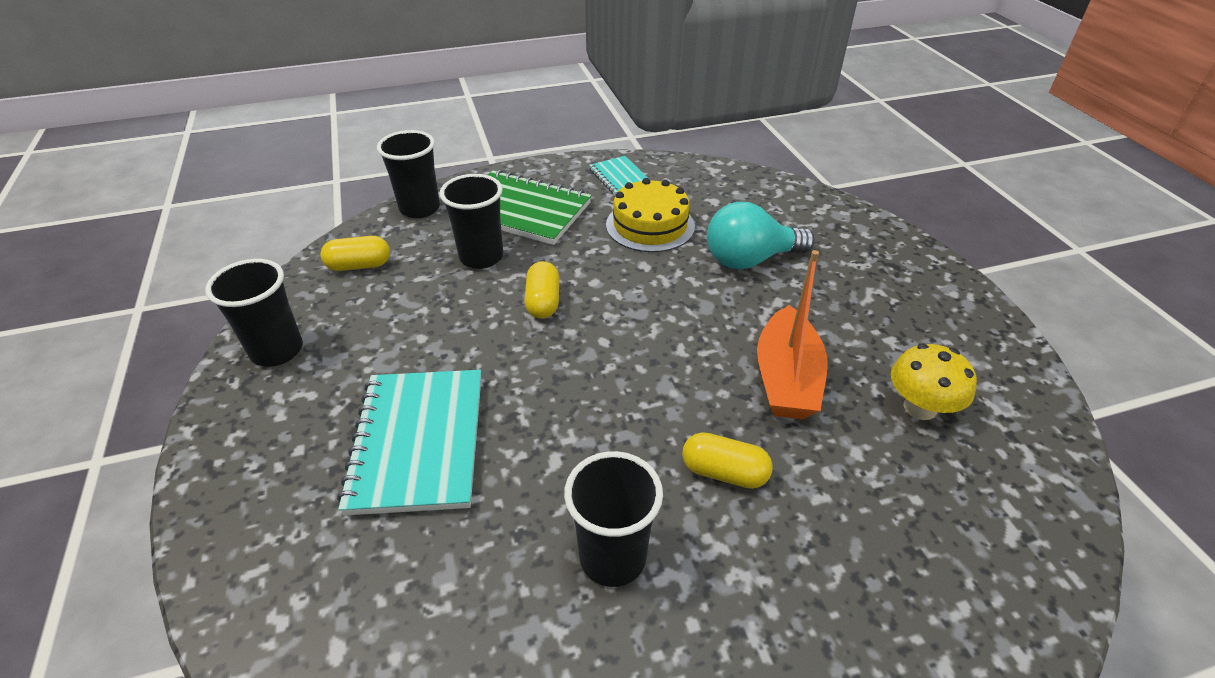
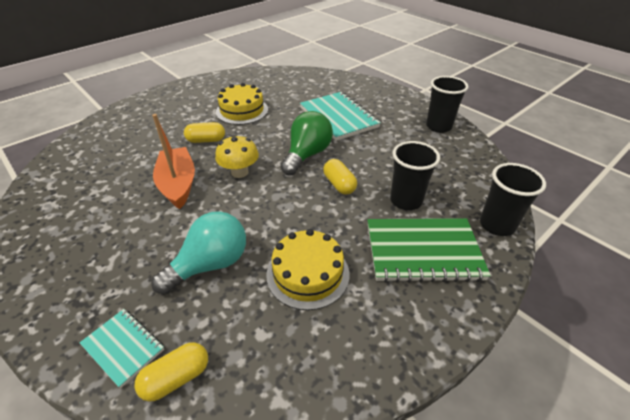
camera: 155 degrees right, 0 degrees up
(359, 265) = (467, 172): yellow capsule -> yellow capsule (176, 378)
(550, 368) = (307, 155): none -> green light bulb
(612, 557) = (242, 110): black cup -> yellow cake
(620, 178) = (375, 334): turquoise notebook -> turquoise notebook (123, 347)
(920, 407) = (101, 191): yellow mushroom -> yellow mushroom (239, 172)

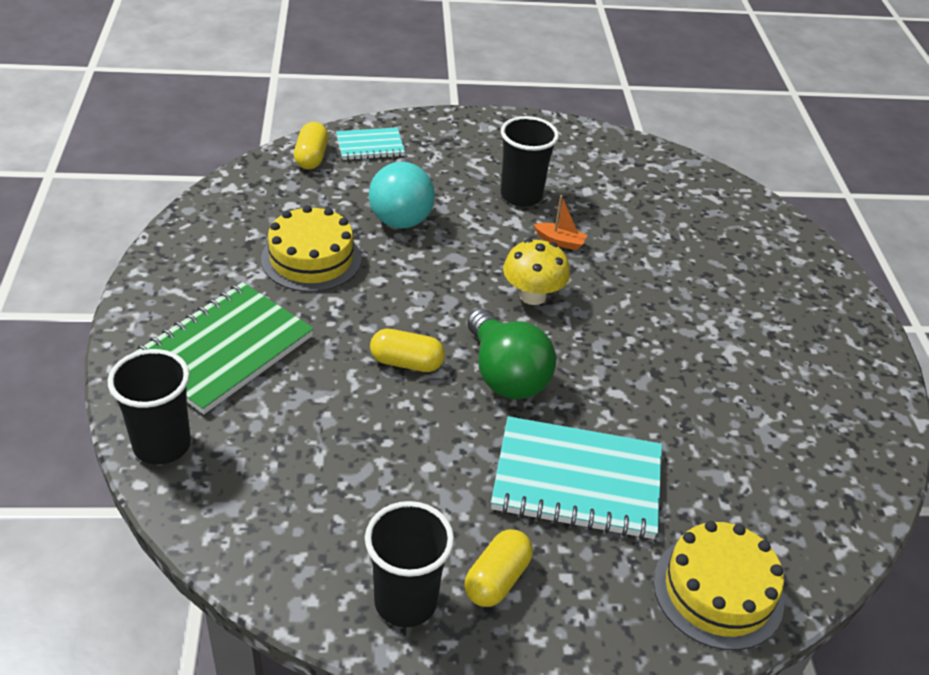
camera: 125 degrees right, 0 degrees up
(178, 184) = (560, 241): orange boat -> orange boat, size x0.45
(206, 140) = (646, 302): yellow capsule -> yellow capsule (497, 579)
(242, 110) = (712, 378): yellow cake -> yellow cake (718, 591)
(406, 201) = (304, 399): black cup -> black cup (521, 196)

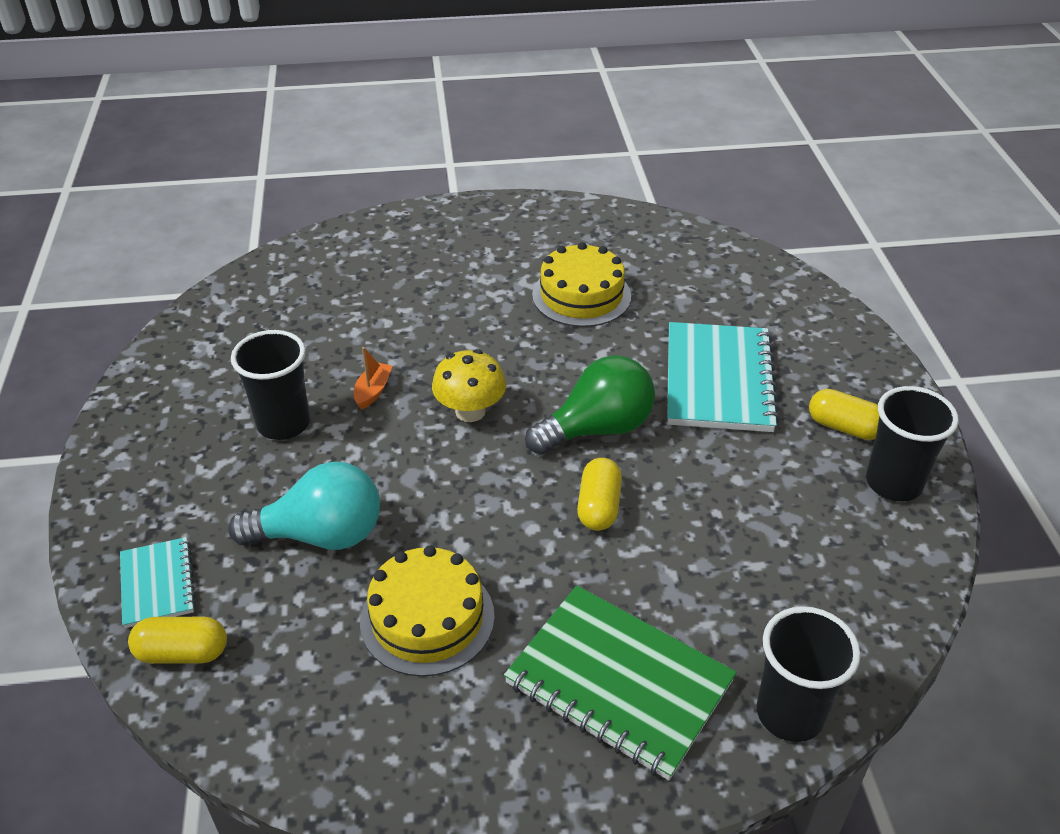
camera: 90 degrees left, 0 degrees up
(718, 591) = (799, 308): yellow cake -> yellow cake (581, 295)

